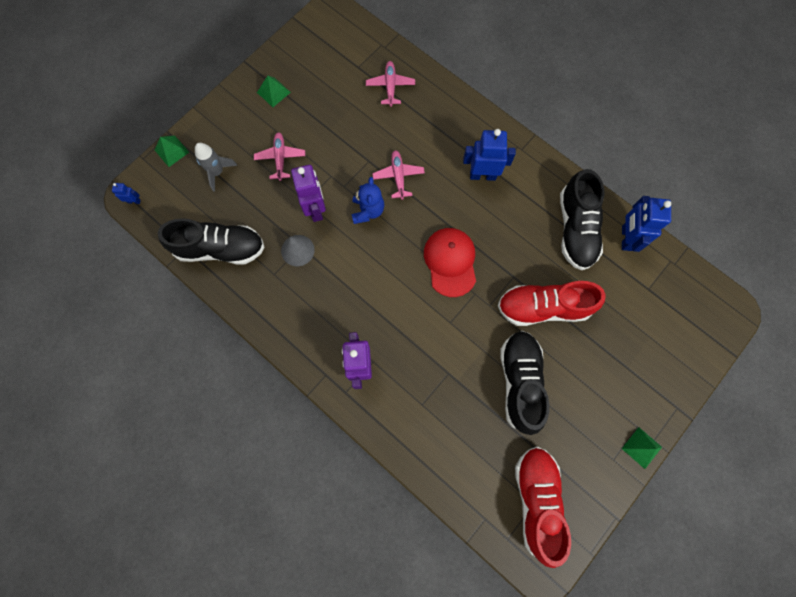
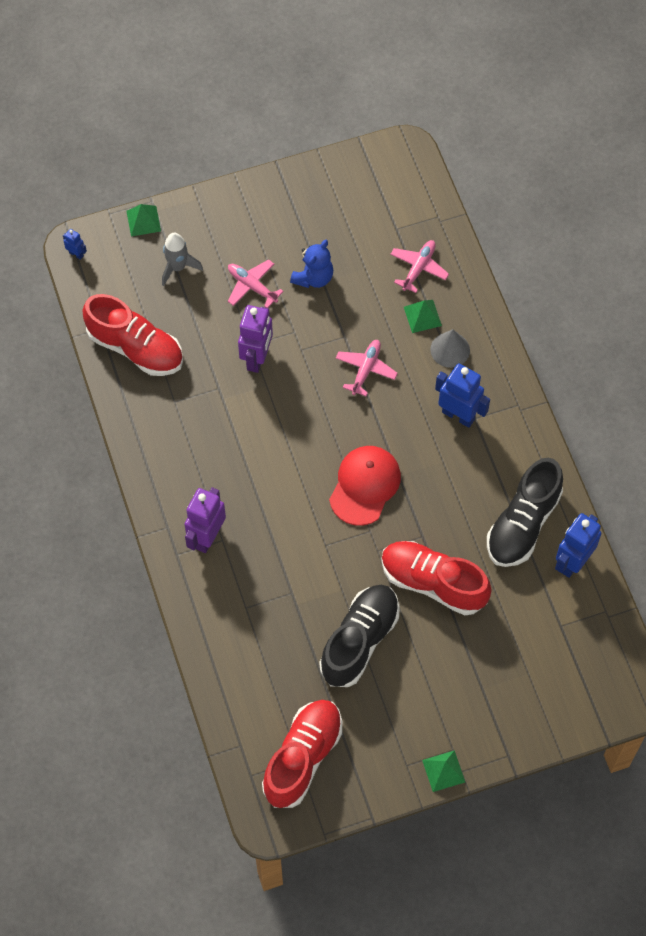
camera: 30 degrees right, 10 degrees down
(220, 249) = (135, 348): black shoe -> red shoe
(273, 92) = (287, 211): green pyramid -> green pyramid (422, 316)
(280, 158) = (252, 286): pink plane -> pink plane turned 75 degrees counterclockwise
(297, 250) = (213, 390): grey cone -> grey cone (450, 349)
(367, 211) = (310, 388): blue teddy bear -> blue teddy bear (313, 277)

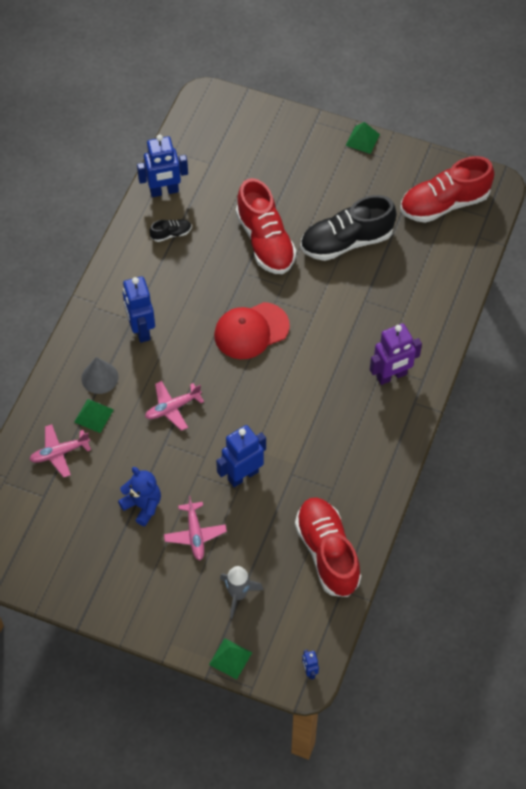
camera: 140 degrees left, 5 degrees down
(257, 358) = (243, 475): purple robot -> blue robot
(313, 277) = (143, 505): blue teddy bear -> blue teddy bear turned 60 degrees clockwise
(523, 523) = (171, 234): black shoe -> black shoe, size x0.44

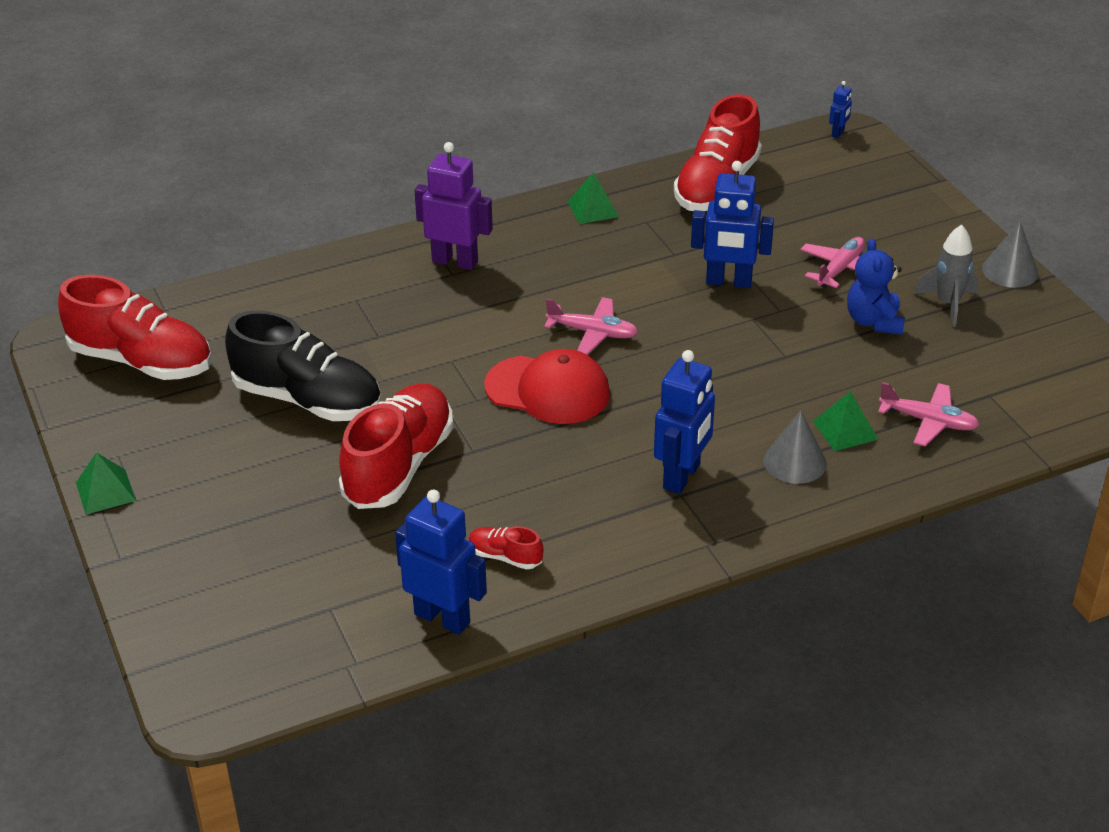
camera: 135 degrees left, 20 degrees down
(104, 611) = (1010, 271): none -> grey cone
(171, 234) = (505, 557): black shoe -> red shoe
(172, 408) = (737, 379): pink plane -> pink plane (593, 333)
(230, 658) = (907, 176): green pyramid -> green pyramid (593, 209)
(238, 595) = (847, 208): grey rocket -> grey rocket (948, 304)

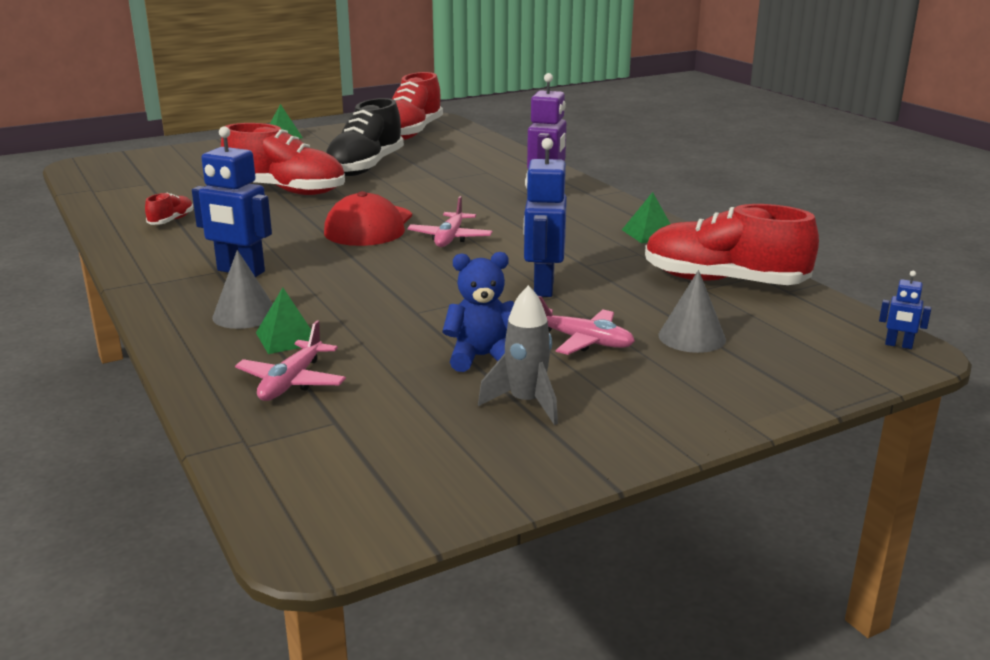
camera: 85 degrees right, 15 degrees down
(442, 618) = (118, 208): blue robot -> none
(1010, 271) = (617, 453): grey cone -> grey cone (692, 337)

